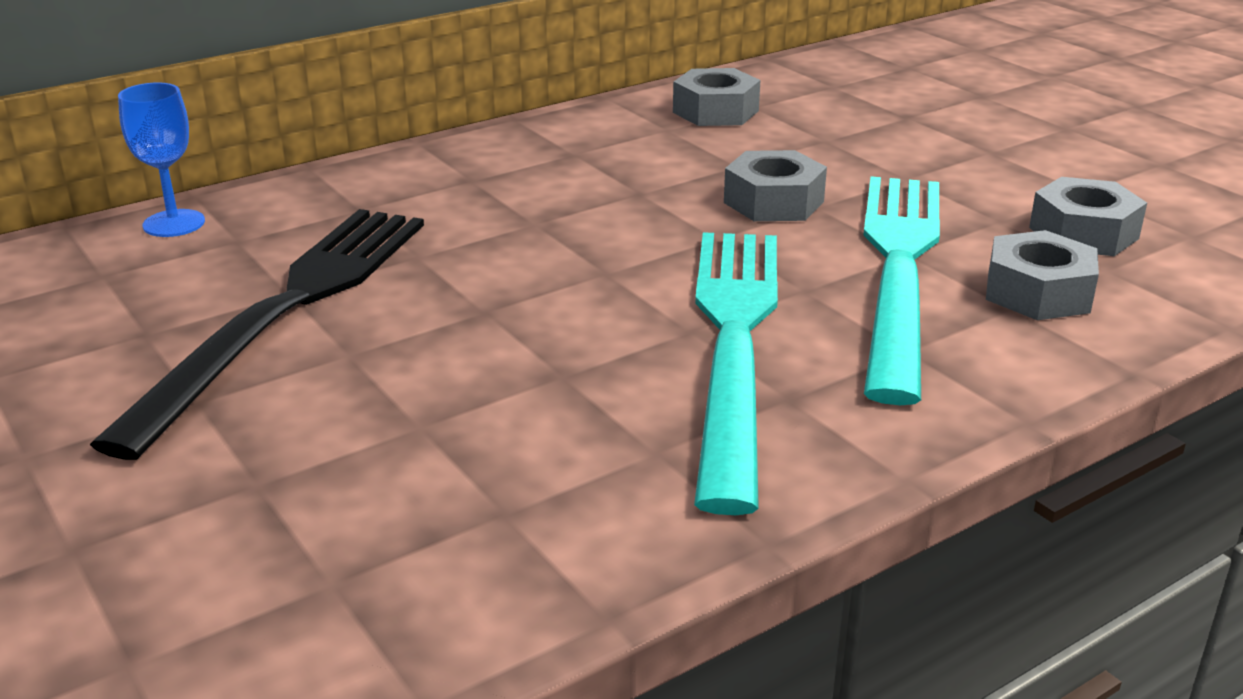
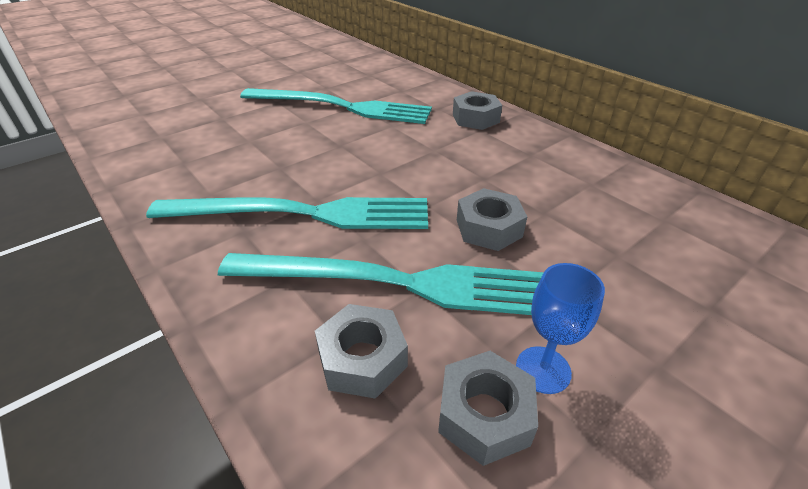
camera: 85 degrees right, 10 degrees up
(174, 223) = (414, 78): blue goblet -> blue goblet (543, 369)
(286, 311) = (341, 107): black fork -> turquoise fork
(715, 111) = (639, 203): grey nut -> grey nut (475, 118)

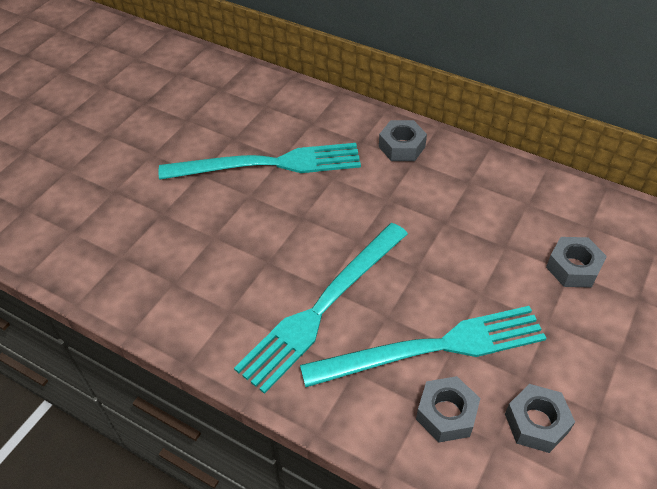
camera: 20 degrees left, 10 degrees up
(302, 213) = (323, 307): turquoise fork -> turquoise fork turned 150 degrees clockwise
(488, 228) = (472, 275): grey nut -> grey nut (573, 268)
(543, 369) = (556, 381): blue goblet -> none

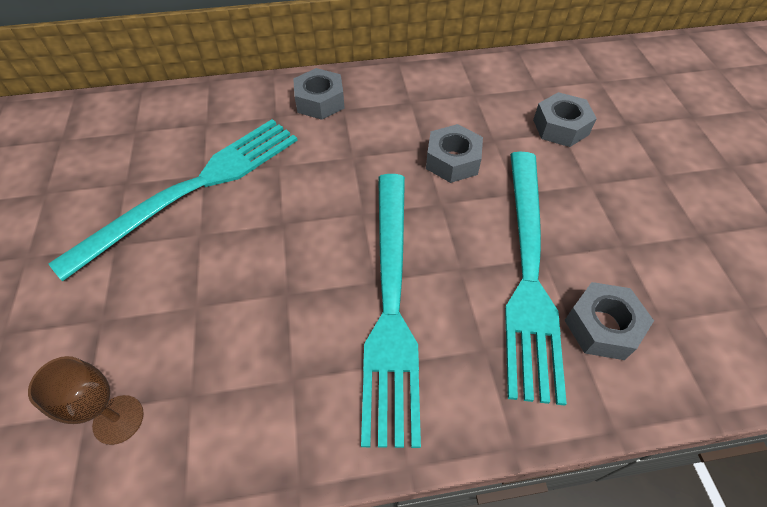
camera: 40 degrees left, 5 degrees up
(132, 271) = (118, 419): none -> brown goblet
(433, 347) = (528, 270): turquoise fork -> turquoise fork turned 150 degrees clockwise
(536, 423) = (672, 278): grey nut -> grey nut (452, 161)

